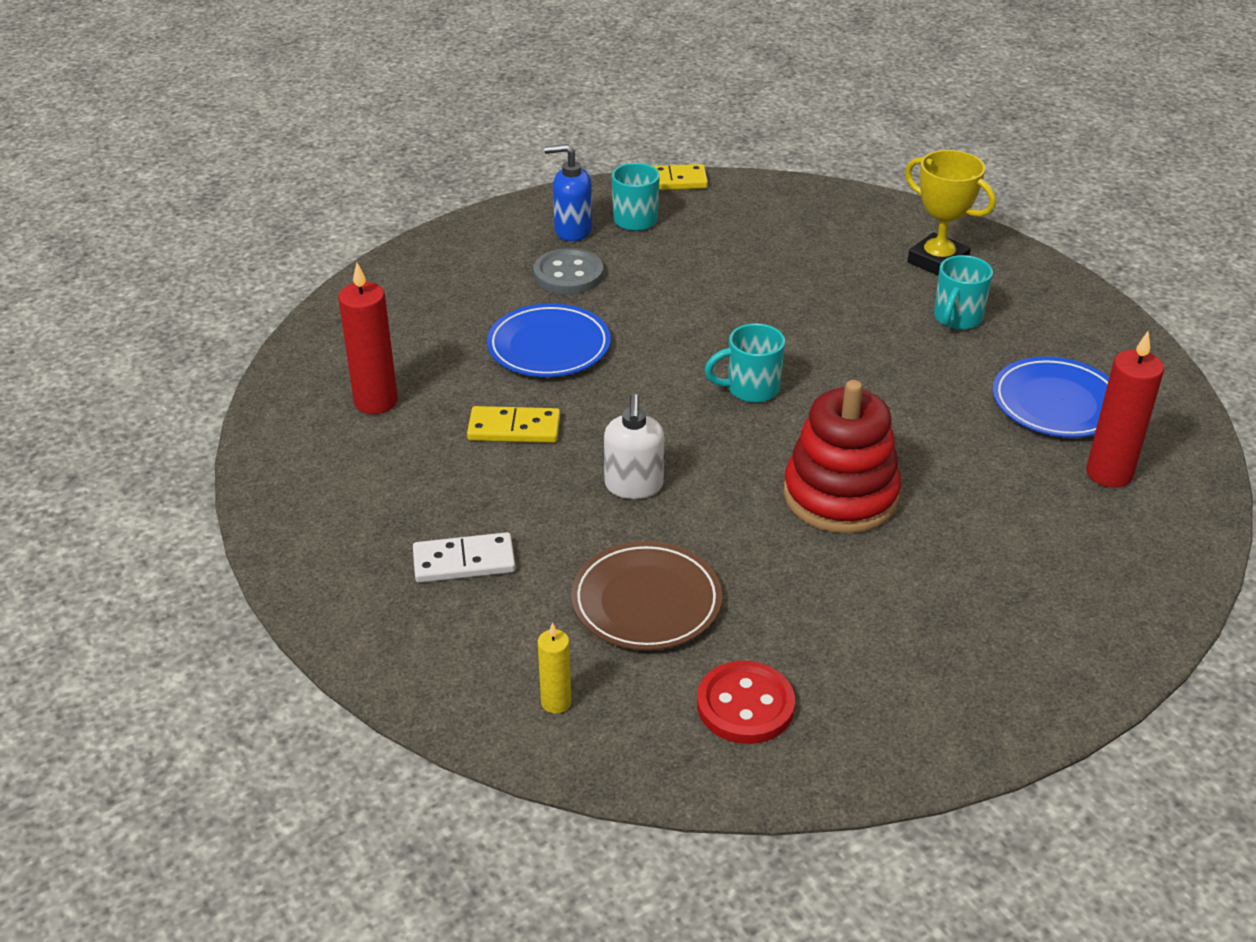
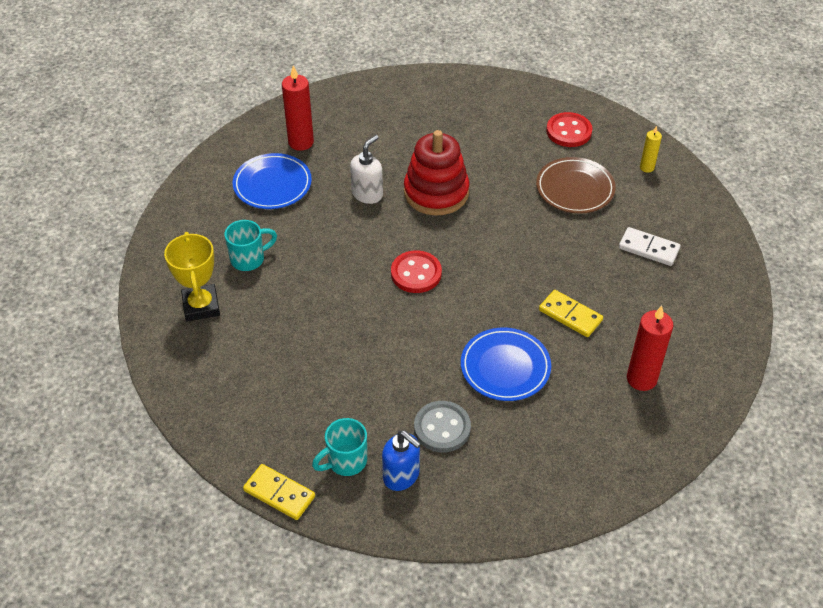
camera: 145 degrees left, 10 degrees up
(633, 486) = (532, 247): white soap dispenser -> white soap dispenser (367, 194)
(750, 389) = (416, 273): turquoise mug -> red button

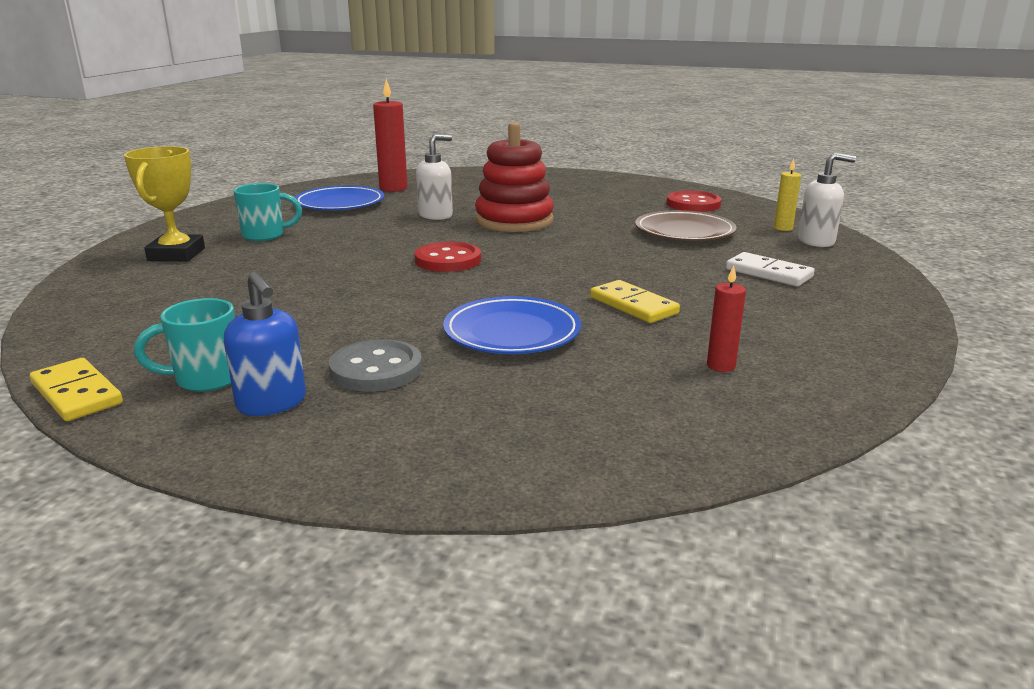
camera: 15 degrees right, 25 degrees down
(641, 379) = (721, 366): red candle -> red candle, size x0.56
(674, 187) = (816, 241): none -> white soap dispenser

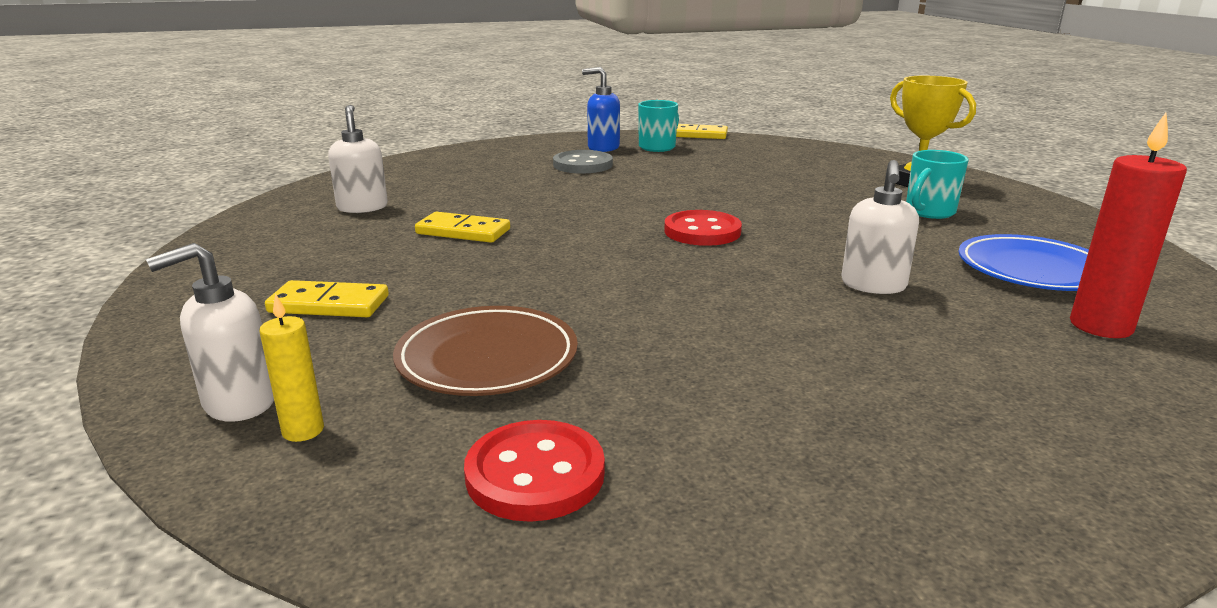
camera: 145 degrees right, 0 degrees up
(512, 332) = (535, 194): blue plate -> none
(514, 221) = (761, 306): red stacking toy -> none
(721, 366) = (362, 207): red candle -> white soap dispenser
(768, 273) = (329, 304): white domino -> yellow domino

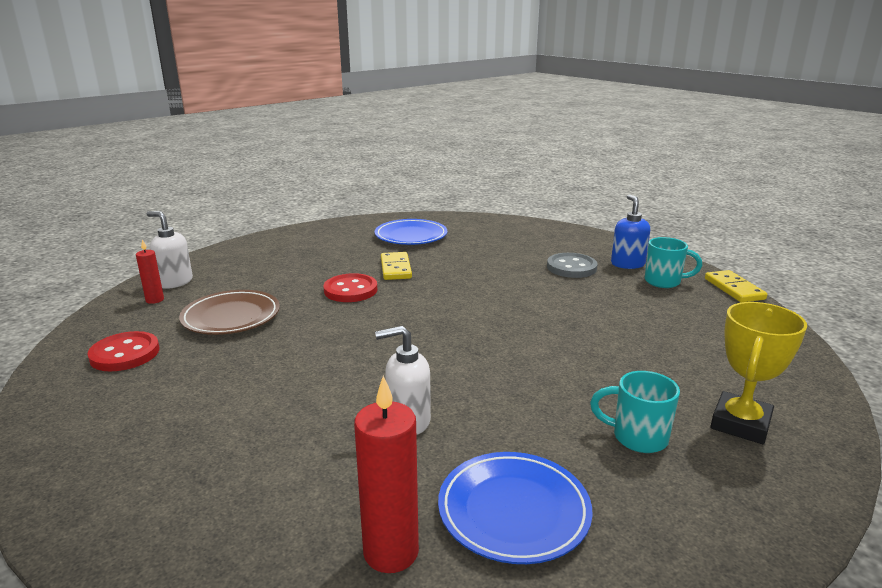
camera: 65 degrees right, 0 degrees up
(303, 430) = (155, 300): yellow candle -> red candle
(329, 304) = (275, 268): yellow domino -> none
(362, 207) = (411, 236): white soap dispenser -> blue plate
(702, 231) = (466, 337): red button -> red button (350, 290)

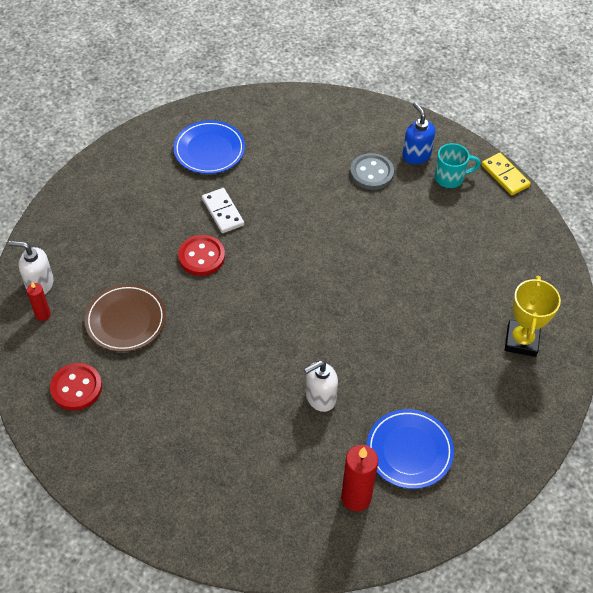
camera: 20 degrees left, 30 degrees up
(396, 268) = (223, 212): yellow domino -> white domino
(637, 437) = (463, 371): turquoise mug -> none

